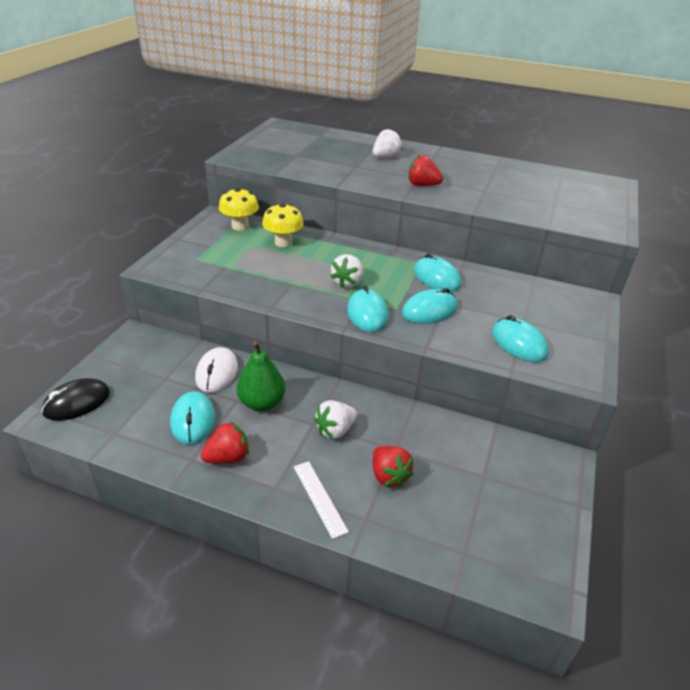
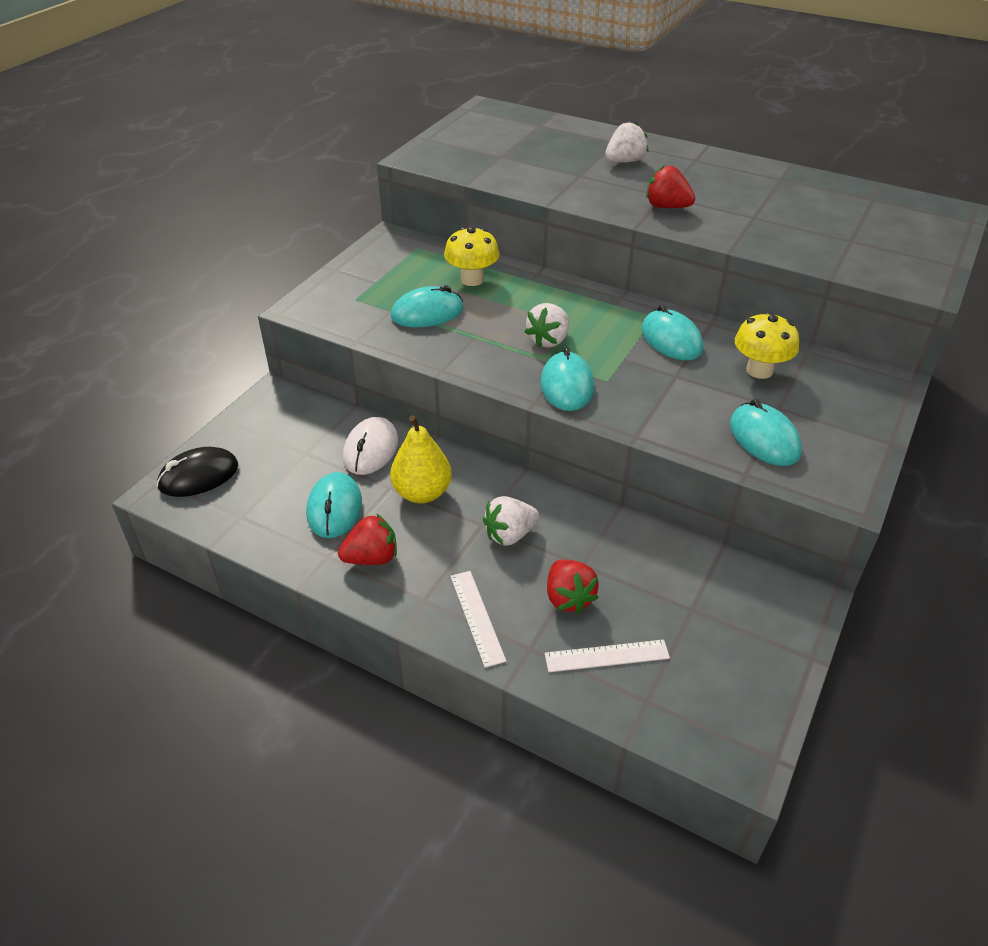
camera: 10 degrees right, 5 degrees up
(240, 226) = (418, 254): yellow mushroom -> yellow mushroom (759, 370)
(262, 403) = (422, 493): green pear -> yellow pear
(426, 519) = (606, 656): none -> white ruler
(429, 311) = (651, 386): turquoise mouse -> turquoise mouse (427, 313)

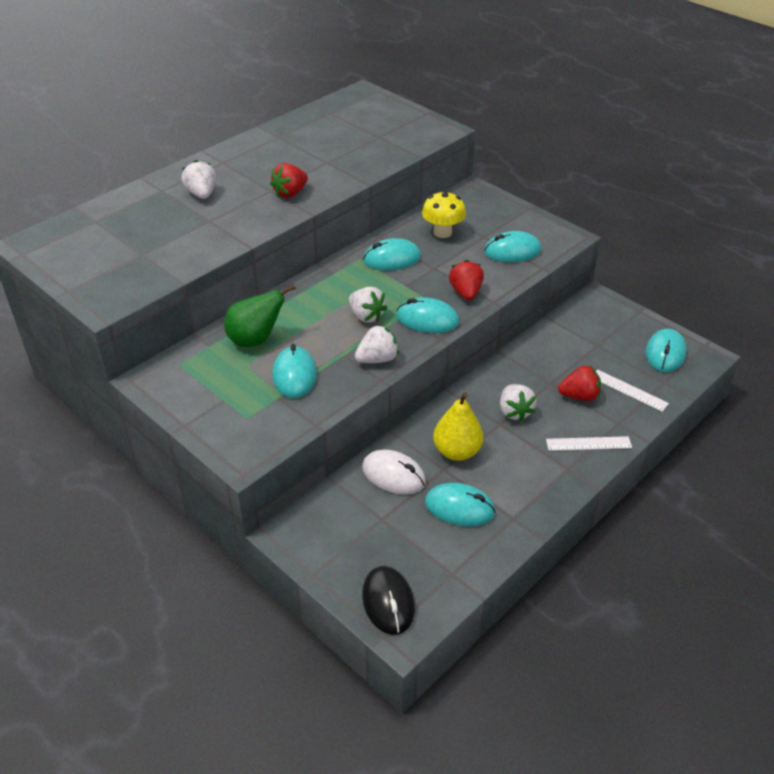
camera: 75 degrees left, 0 degrees up
(371, 558) = (520, 491): red strawberry -> red strawberry (465, 292)
(472, 279) = (255, 340): yellow mushroom -> green pear
(476, 361) = (377, 359): none -> white strawberry
(606, 656) = (629, 390): white ruler -> white ruler turned 60 degrees counterclockwise
(720, 699) = (665, 353): none -> turquoise mouse

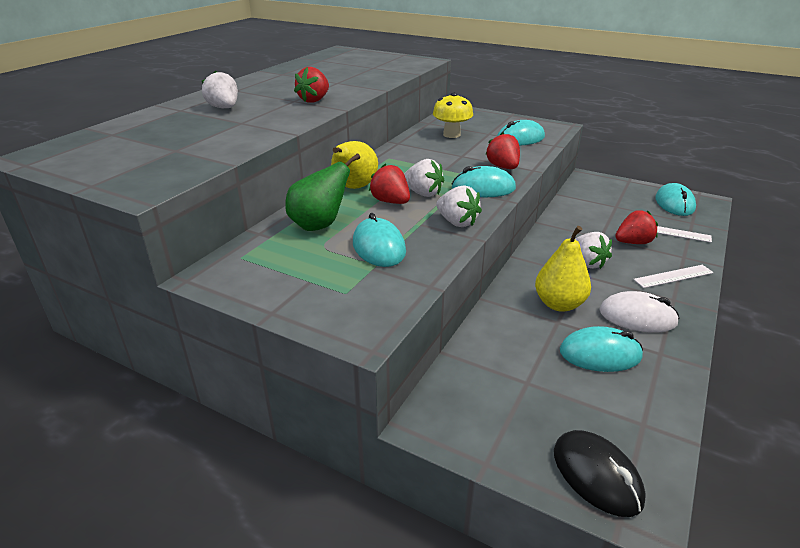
camera: 15 degrees left, 10 degrees down
(305, 296) = (353, 187): none -> yellow pear
(331, 322) = (391, 202): none -> red strawberry
(377, 359) = (457, 222): white strawberry -> white strawberry turned 90 degrees clockwise
(392, 259) = (419, 154): turquoise mouse -> none
(393, 475) = (511, 337): white mouse -> white mouse (637, 317)

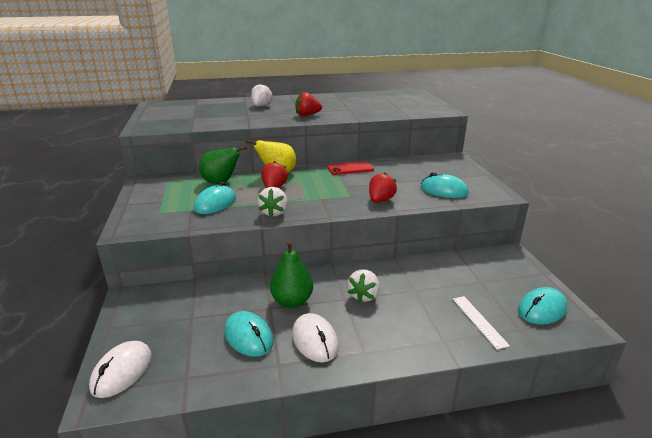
camera: 50 degrees right, 5 degrees down
(406, 152) = (350, 168): none -> red phone
(423, 193) = (298, 192): white strawberry -> none
(451, 135) = (404, 170): yellow mushroom -> none
(483, 188) = (335, 205): turquoise mouse -> none
(559, 304) = (292, 301): yellow pear -> green pear
(596, 475) = (122, 371): black mouse -> white mouse
(633, 242) = (428, 307): red strawberry -> none
(673, 276) = (401, 342): white ruler -> none

